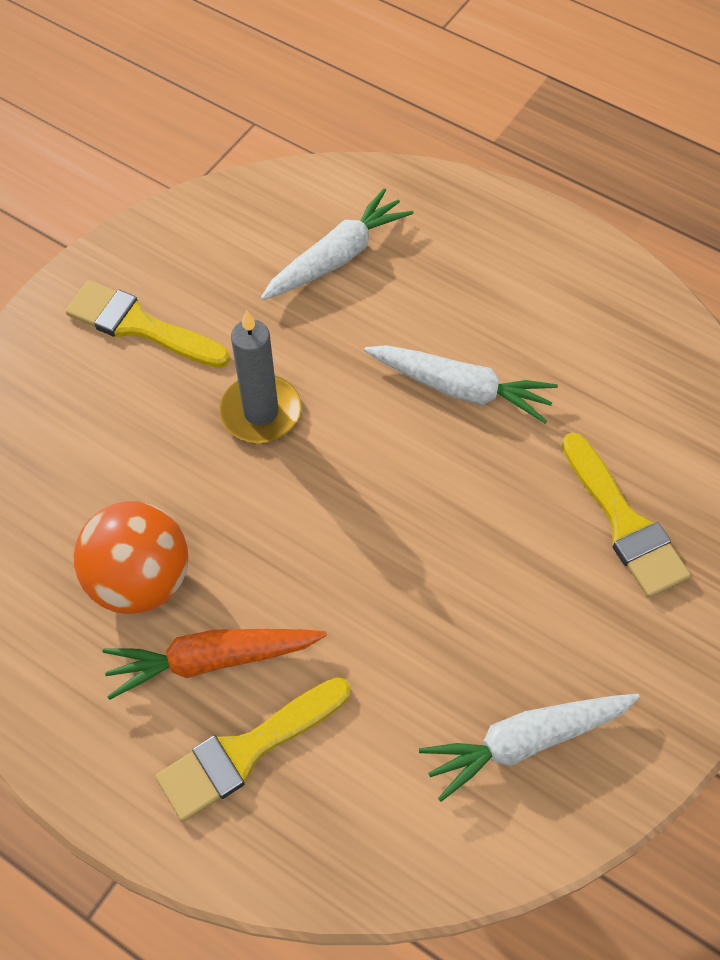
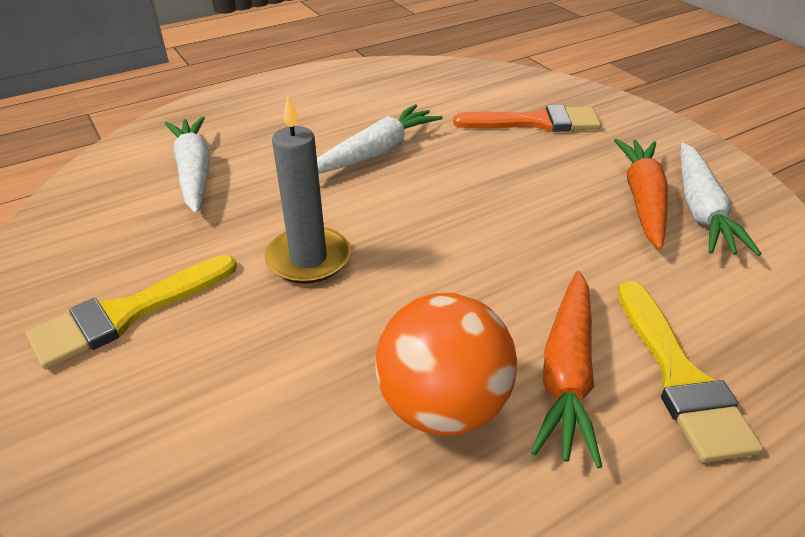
camera: 65 degrees left, 20 degrees down
(513, 676) = (642, 199): none -> orange carrot
(624, 523) = (535, 122): yellow brush -> orange brush

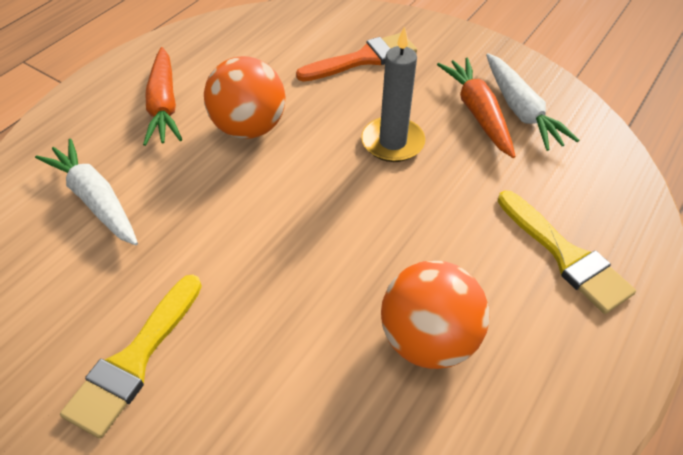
camera: 25 degrees left, 10 degrees up
(308, 258) = (256, 253): grey candle -> grey candle (392, 142)
(376, 152) = (249, 128): white carrot -> orange ball
(566, 373) = (495, 281): orange carrot -> orange carrot (164, 105)

